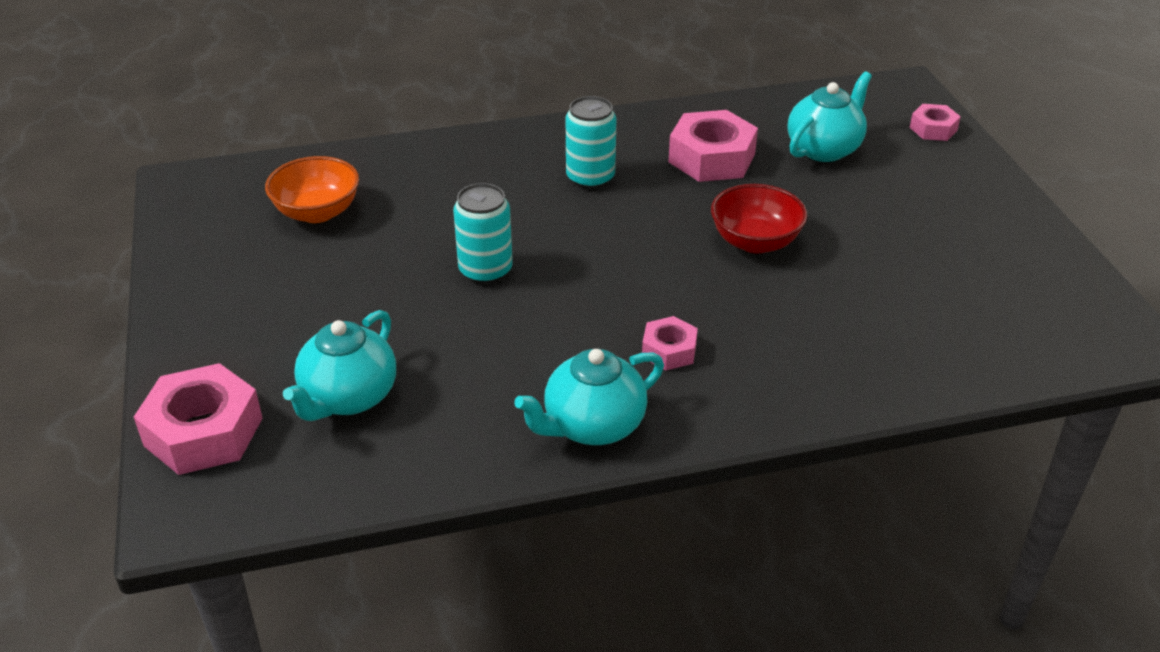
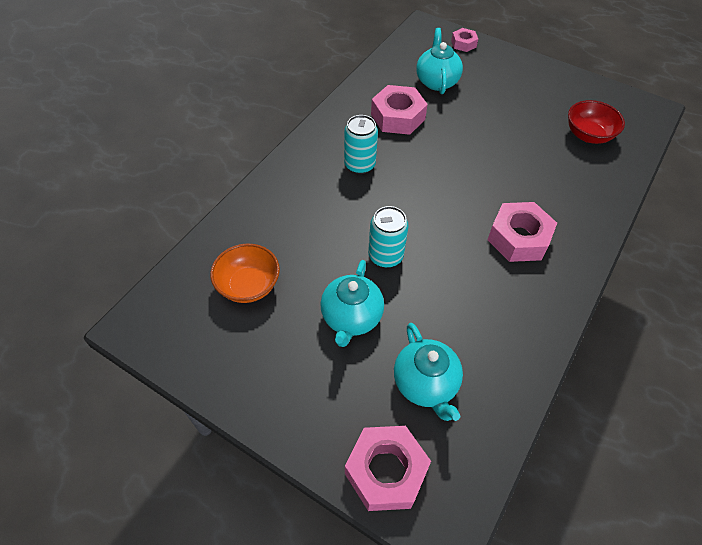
camera: 45 degrees left, 15 degrees up
(592, 426) = (543, 304): turquoise teapot -> turquoise teapot (351, 318)
(669, 350) = (518, 238): pink nut -> pink nut, size x1.83
(755, 242) = (475, 152): red bowl -> red bowl (588, 135)

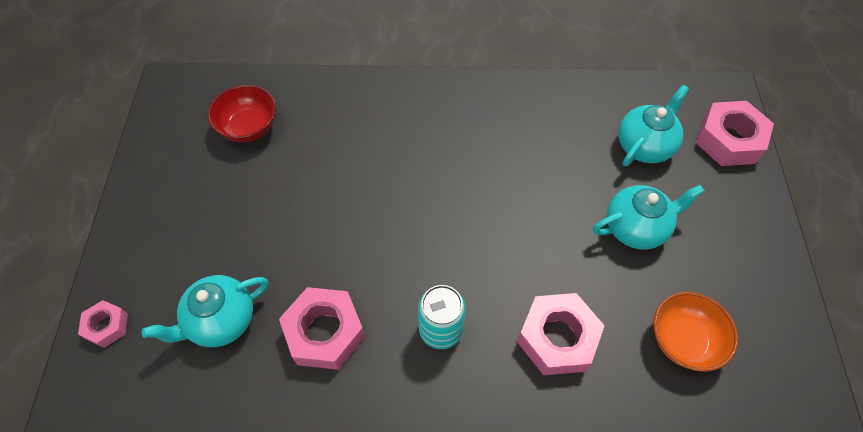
camera: 120 degrees left, 5 degrees up
(385, 256) = (548, 235): turquoise can -> none
(518, 238) = (442, 138): pink nut -> pink nut (557, 338)

